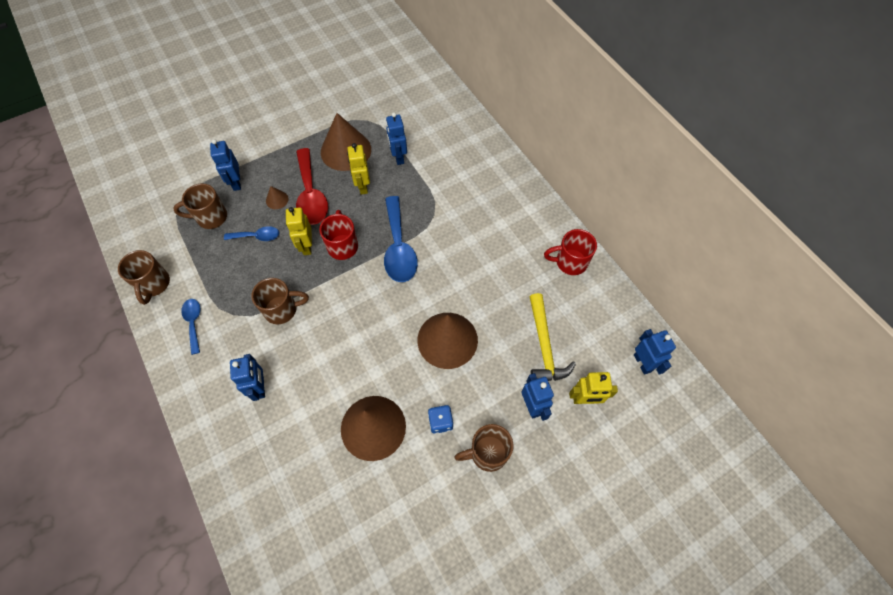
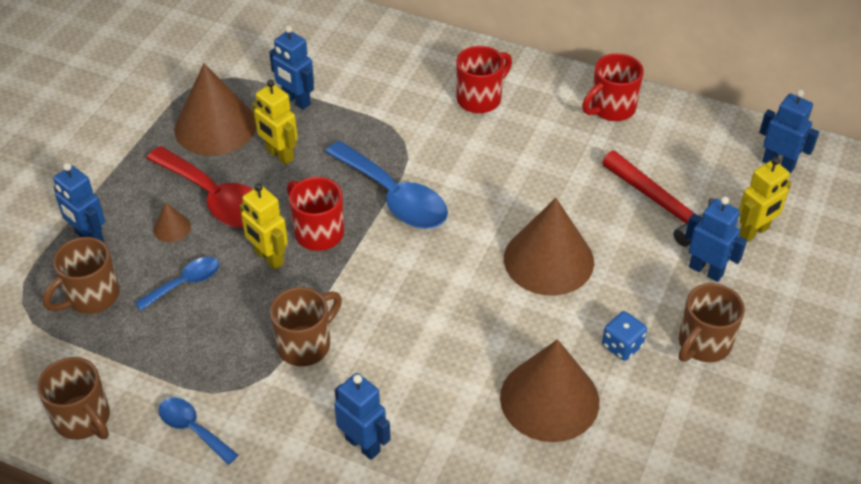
camera: 35 degrees left, 15 degrees down
(498, 212) = (480, 98): none -> red mug
(544, 345) = (662, 205): yellow hammer -> red hammer

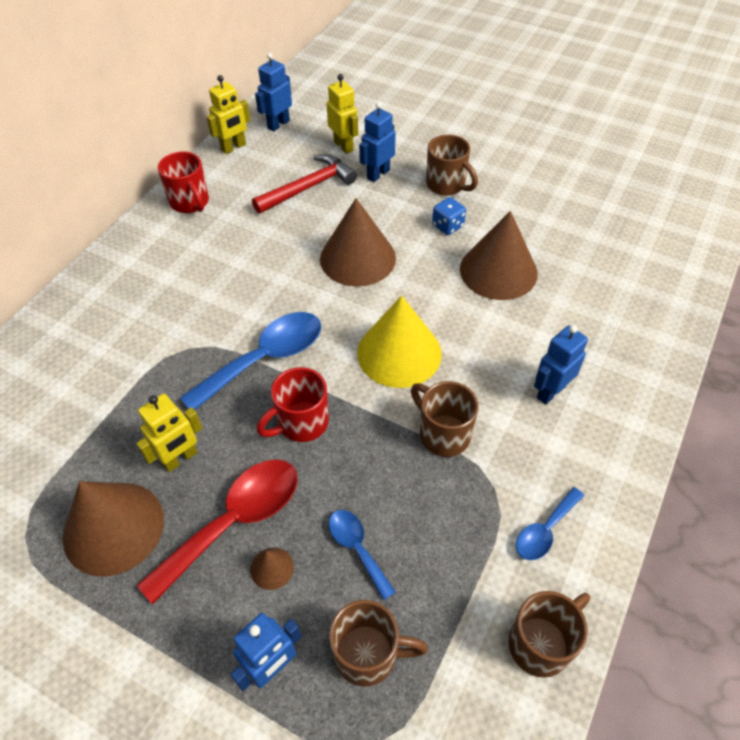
camera: 85 degrees left, 5 degrees up
(91, 297) = (368, 654): brown mug -> brown mug turned 45 degrees counterclockwise
(268, 258) = (330, 467): yellow robot -> yellow robot (234, 147)
(296, 101) = (97, 442): blue robot -> none
(410, 304) = (399, 353): none -> yellow cone
(480, 98) = (148, 286): red mug -> none

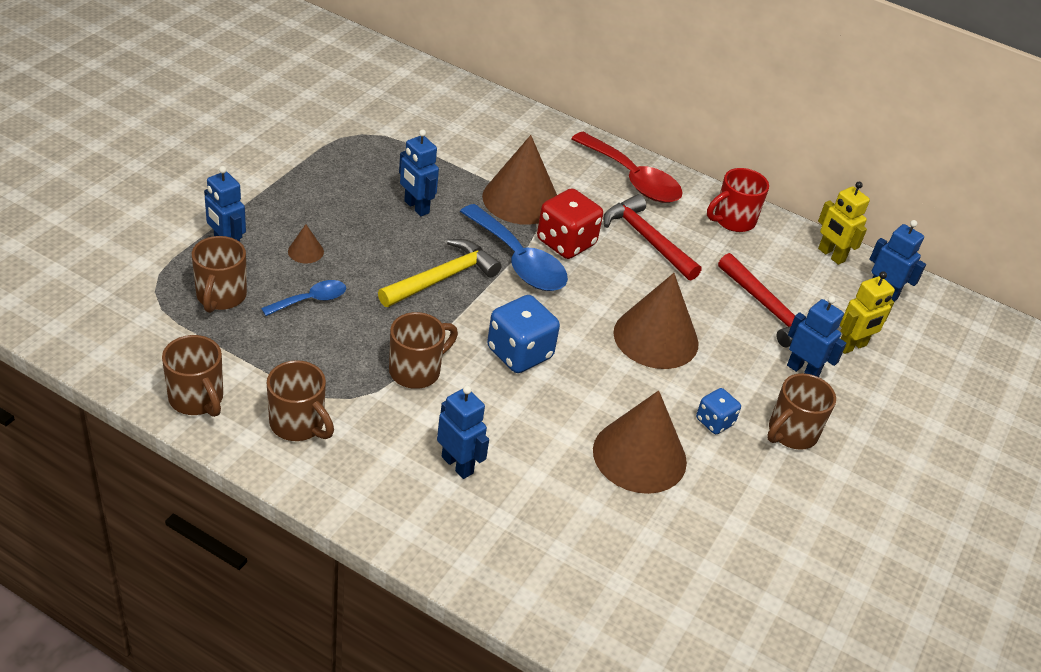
camera: 85 degrees right, 10 degrees down
(113, 527) = (360, 173): brown cone -> brown cone (521, 199)
(180, 458) = (416, 207): yellow robot -> blue robot
(223, 261) = (647, 240): none -> red hammer
(233, 321) = (566, 242): none -> red dice
(235, 521) = (351, 234): red spoon -> red spoon (632, 179)
(301, 423) = (442, 278): red mug -> yellow hammer
(399, 353) = (519, 353): yellow cone -> blue dice
(545, 530) = (299, 424): blue spoon -> brown mug

